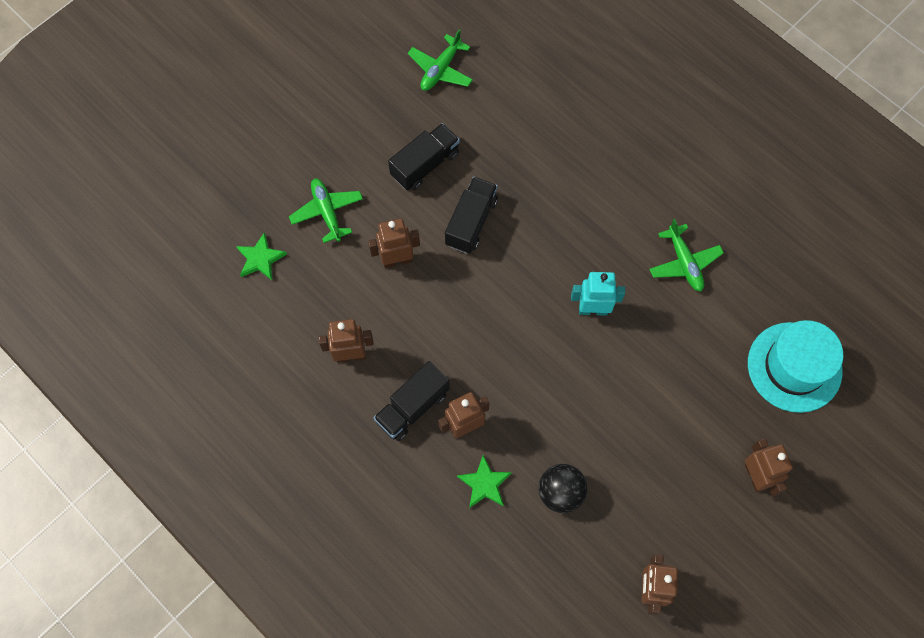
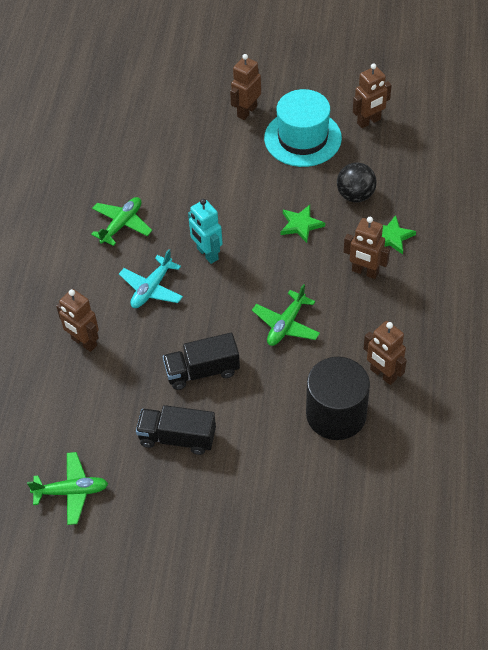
camera: 125 degrees left, 15 degrees down
(260, 259) = (367, 496): green star -> green star (301, 225)
(327, 212) = (283, 478): green plane -> green plane (286, 324)
(346, 290) = (336, 414): none -> black cylinder
(397, 260) = (280, 398): brown robot -> brown robot (84, 342)
(412, 407) = (382, 310): black truck -> none
(589, 240) = (152, 288): none -> turquoise plane
(794, 367) = (151, 130): turquoise hat -> turquoise hat (302, 138)

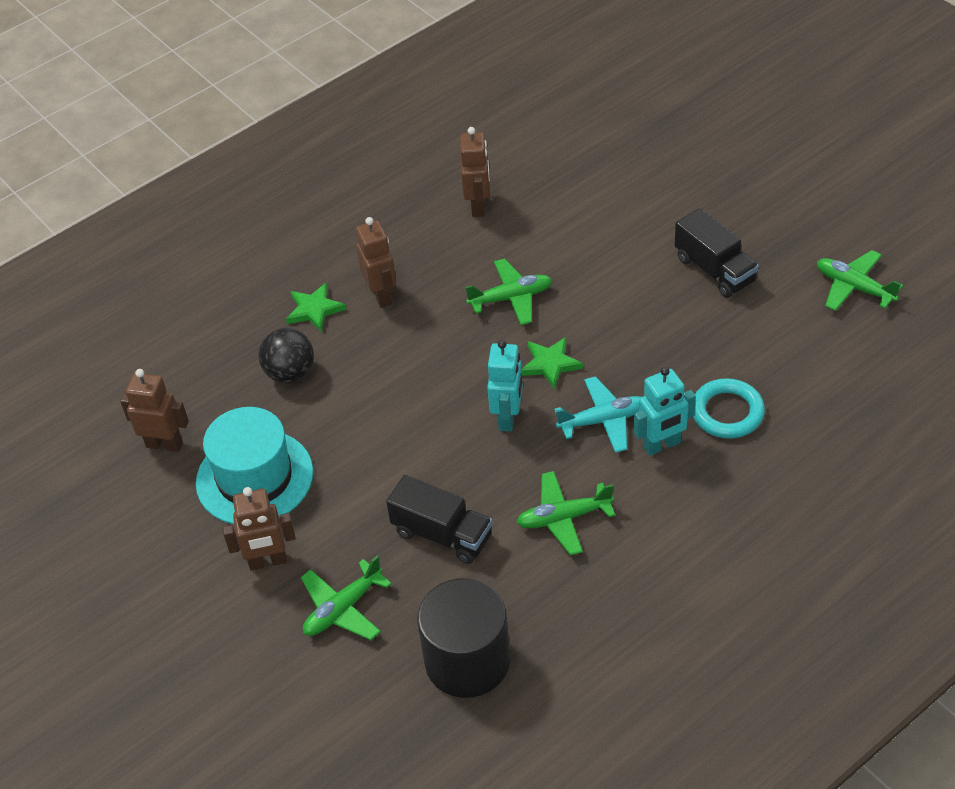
camera: 135 degrees left, 5 degrees down
(84, 342) = (727, 412): brown robot -> turquoise ring
(105, 297) = (662, 445): none -> turquoise robot
(186, 118) = (343, 608): none -> green plane
(202, 371) = (634, 309): black truck -> black truck (442, 534)
(301, 225) = (380, 381): green star -> green star (550, 364)
(336, 414) = (555, 203): black cylinder -> black cylinder (467, 661)

